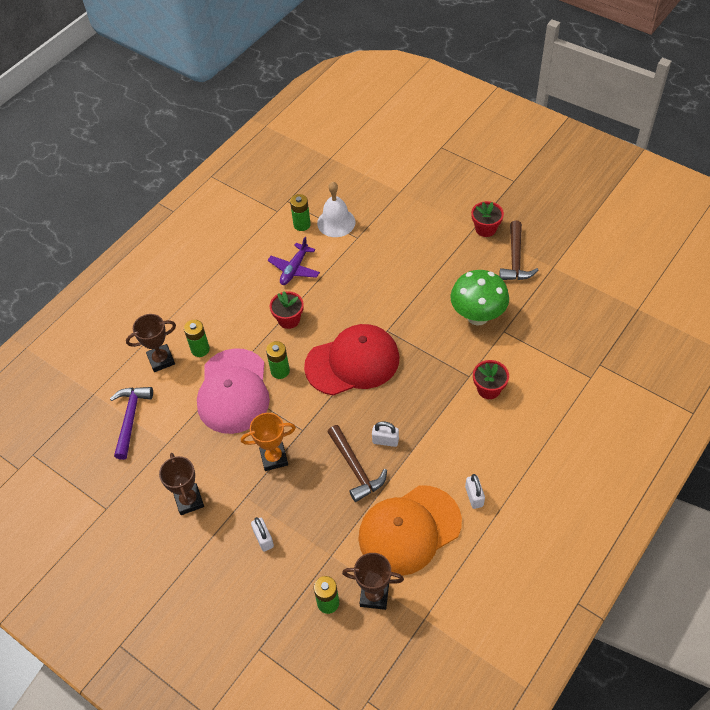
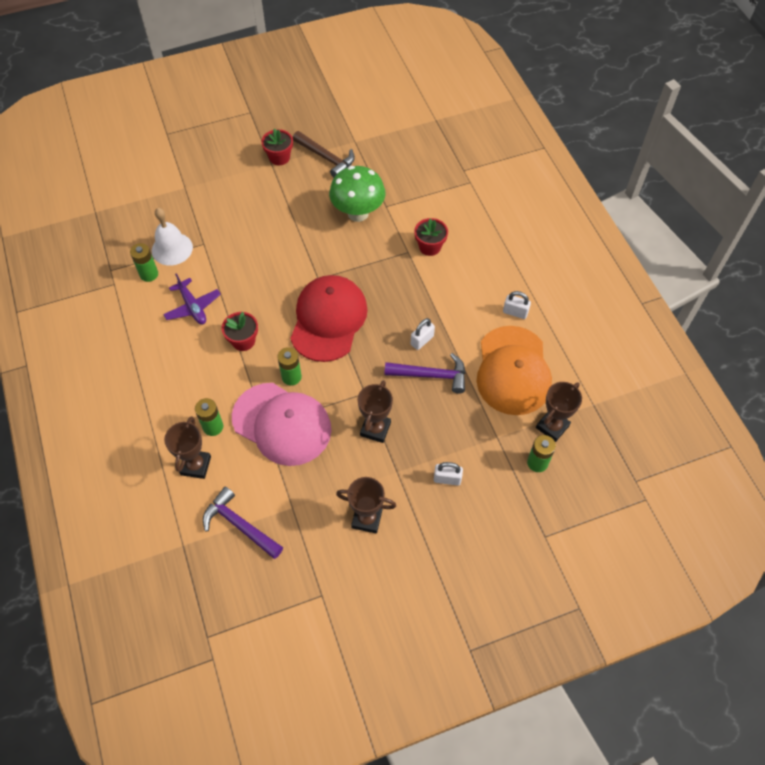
camera: 60 degrees left, 5 degrees up
(274, 458) = (375, 429): orange trophy -> brown trophy
(355, 468) = (431, 375): brown hammer -> purple hammer

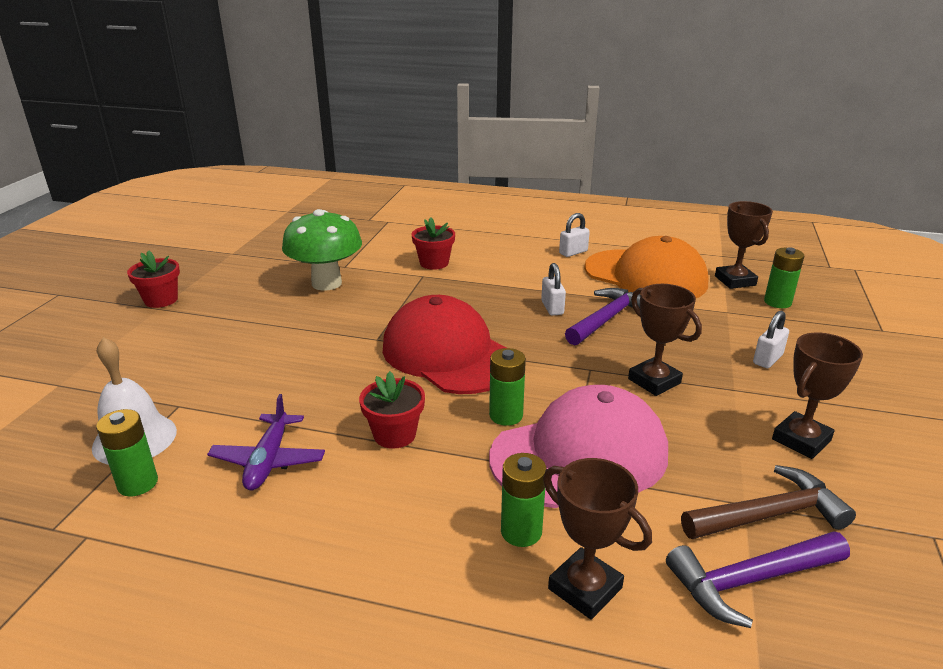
camera: 55 degrees left, 30 degrees down
(193, 307) = (268, 460): purple plane -> purple plane turned 90 degrees clockwise
(326, 158) = (220, 274): brown hammer -> brown hammer (768, 515)

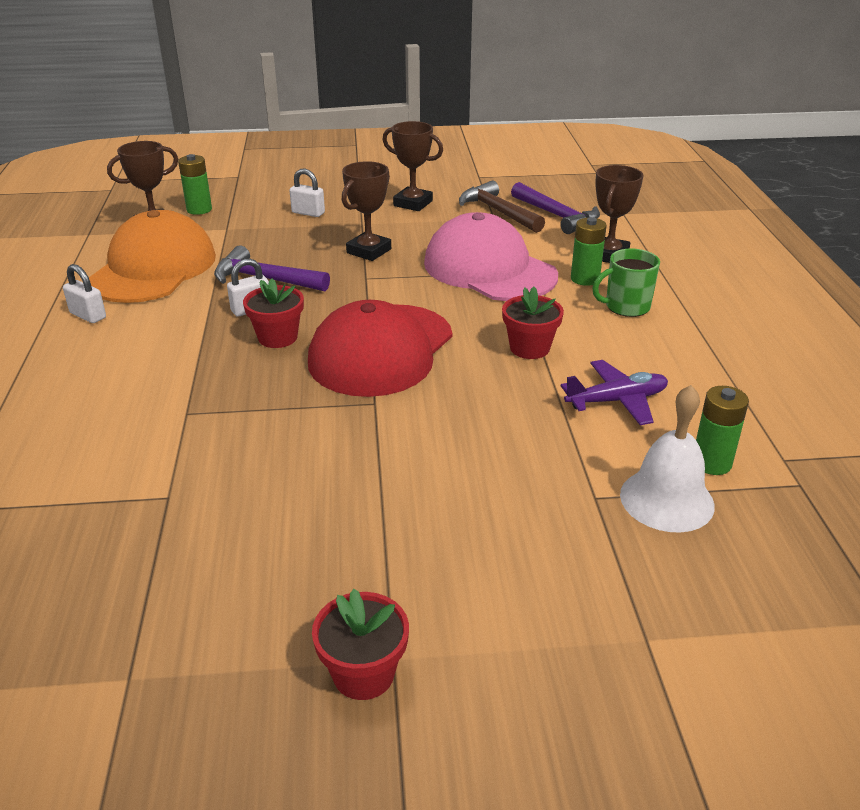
camera: 110 degrees left, 5 degrees up
(326, 283) = (237, 494): green mushroom -> none
(430, 543) = (626, 307): none -> green mug
(434, 263) = (140, 413): red flower pot -> red flower pot (277, 337)
(506, 415) = (463, 304): green battery -> none

